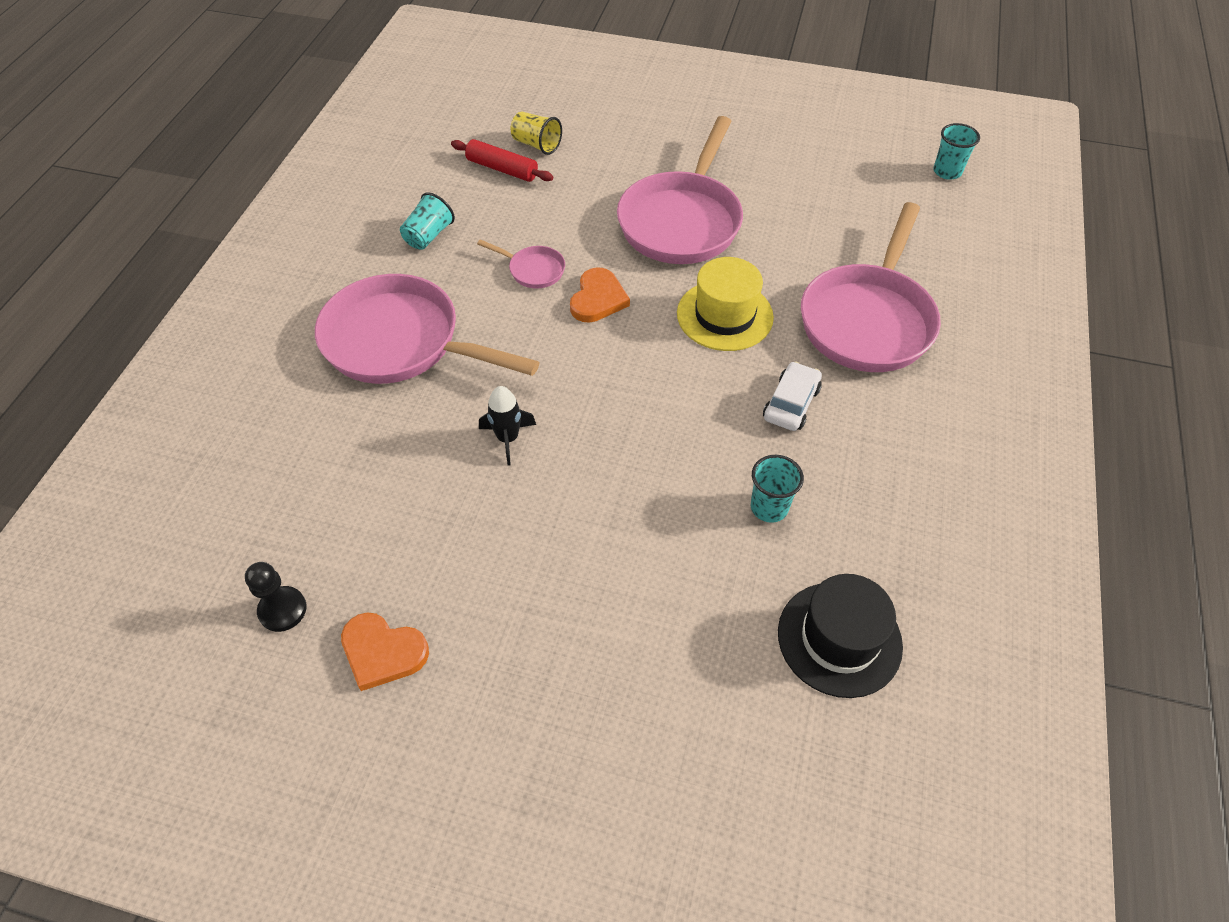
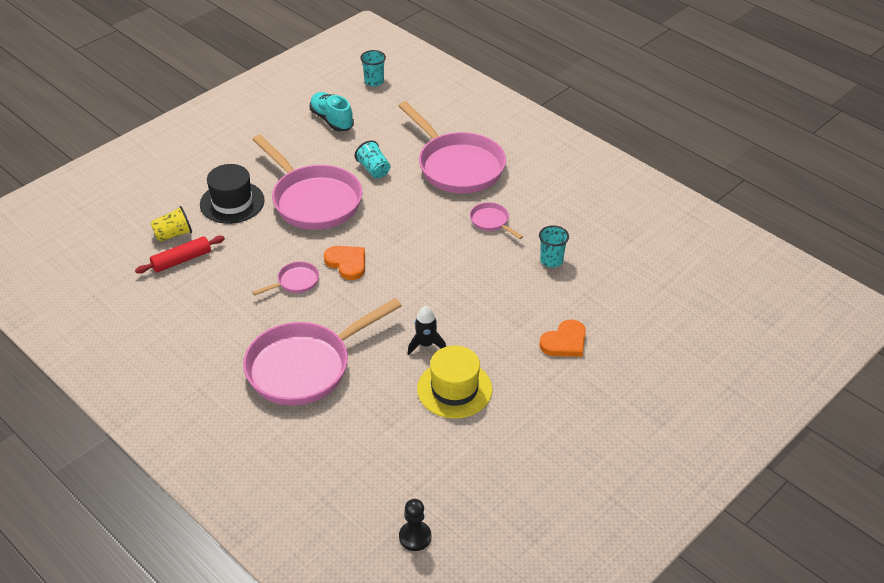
camera: 60 degrees left, 10 degrees down
(282, 610) = (478, 487): black pawn -> black pawn (415, 537)
(383, 652) = (537, 449): orange heart -> orange heart (565, 342)
(428, 236) = (214, 320): turquoise cup -> turquoise cup (374, 169)
(724, 315) = (407, 217): yellow hat -> yellow hat (454, 389)
(791, 403) = (491, 221): white car -> pink pan
(837, 170) = (332, 120): none -> turquoise shoe
(839, 639) = (642, 272): black hat -> black hat (232, 202)

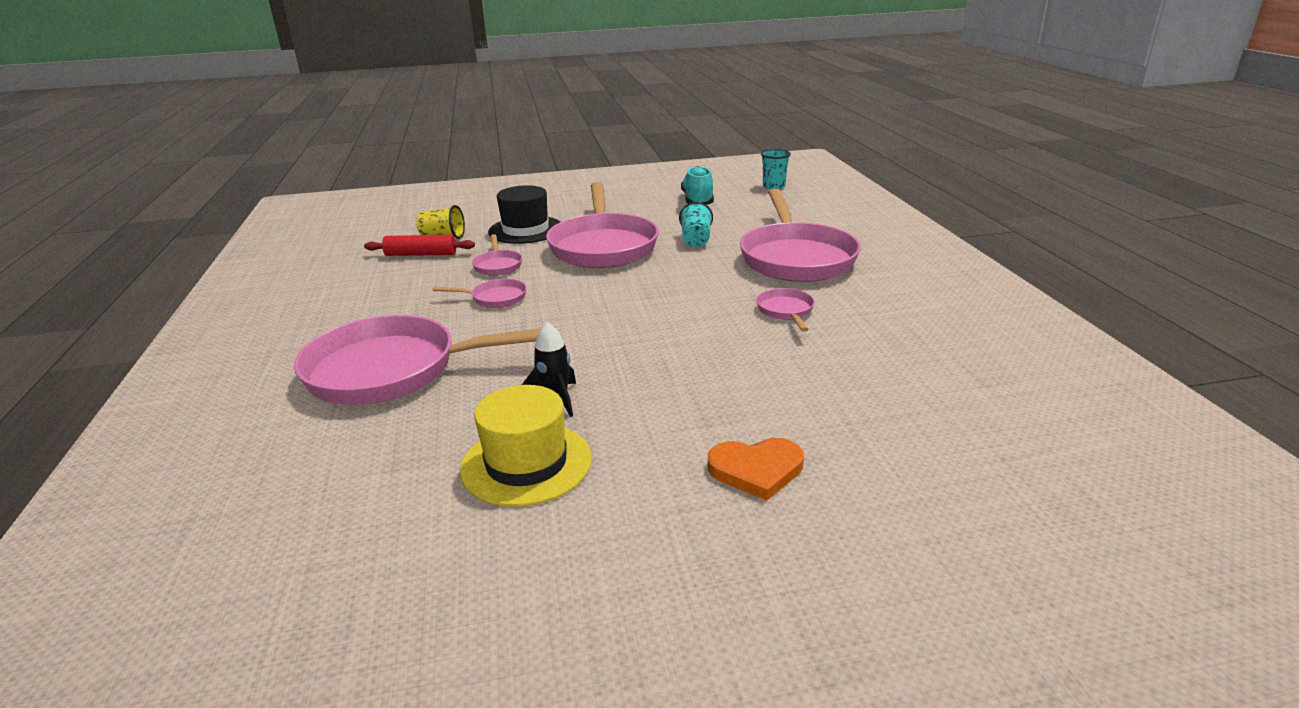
camera: 35 degrees right, 15 degrees down
(258, 249) = (498, 265): none -> pink pan
(347, 263) = (568, 299): orange heart -> none
(415, 537) = (200, 644): black pawn -> none
(551, 261) = (832, 370): turquoise cup -> none

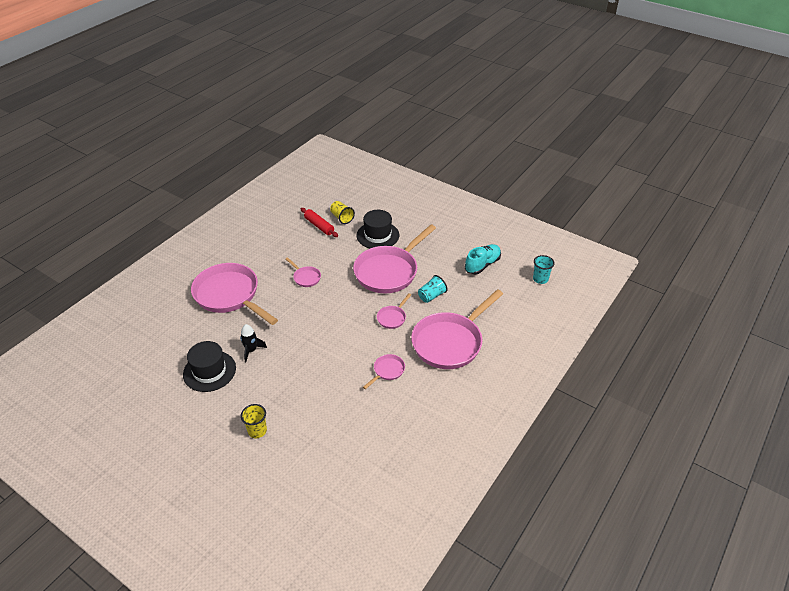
camera: 45 degrees right, 15 degrees up
(498, 265) = (334, 255): pink pan -> pink pan (392, 318)
(526, 463) = (209, 371): yellow hat -> black hat
(756, 470) = (257, 431): orange heart -> yellow cup

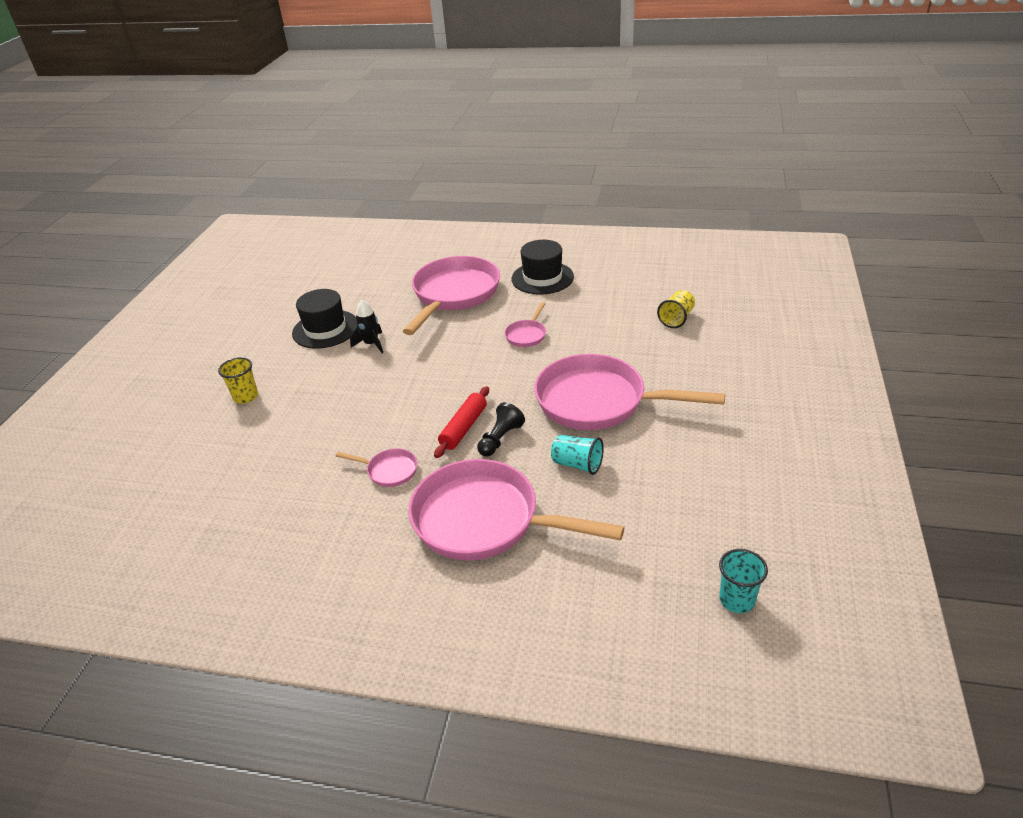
camera: 70 degrees right, 5 degrees down
(319, 226) = (639, 307): red rolling pin -> red rolling pin (464, 428)
(378, 235) = (670, 363): black hat -> black hat (542, 278)
(392, 318) = (500, 439): pink pan -> black pawn
(482, 265) = (705, 502): turquoise shoe -> none

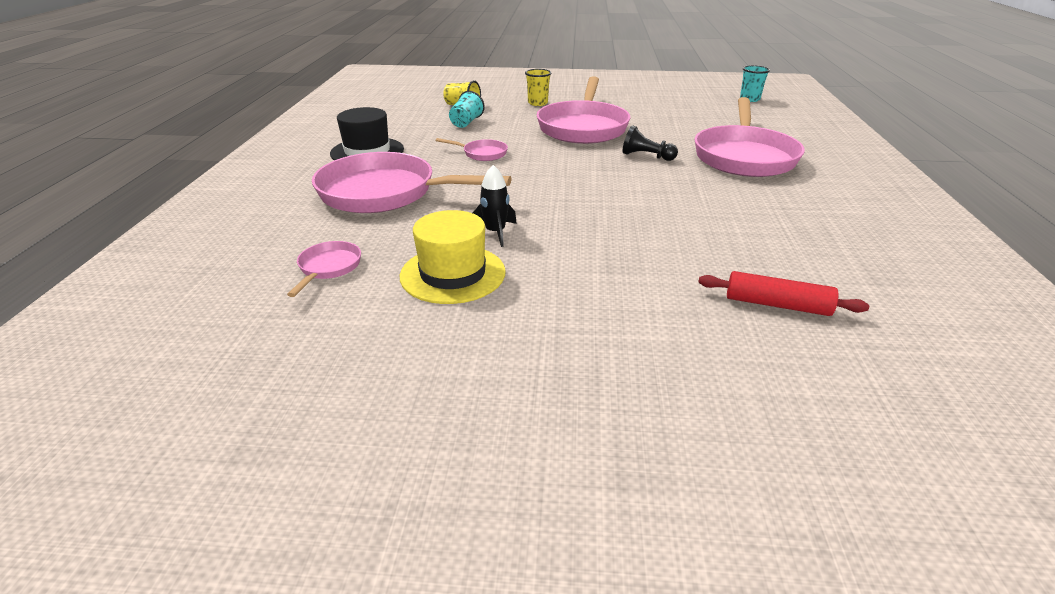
camera: 100 degrees left, 5 degrees down
(246, 397) = (634, 312): yellow cup -> yellow cup (537, 103)
(325, 329) = (453, 274): black hat -> yellow hat
(389, 471) = (716, 196): pink pan -> pink pan (328, 268)
(464, 428) = (638, 170): red rolling pin -> red rolling pin (777, 304)
(577, 464) = (662, 132): turquoise cup -> turquoise cup (466, 122)

